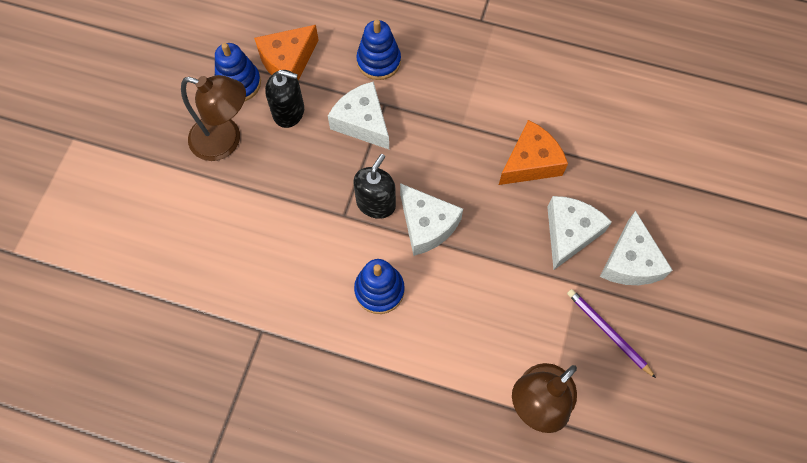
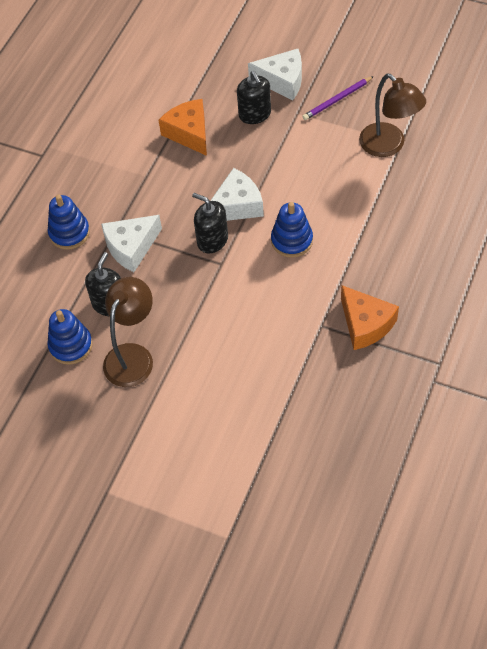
camera: 80 degrees left, 10 degrees down
(288, 62) = (55, 304): orange cheese -> orange cheese (365, 324)
(569, 233) = (255, 114): white cheese -> black soap dispenser

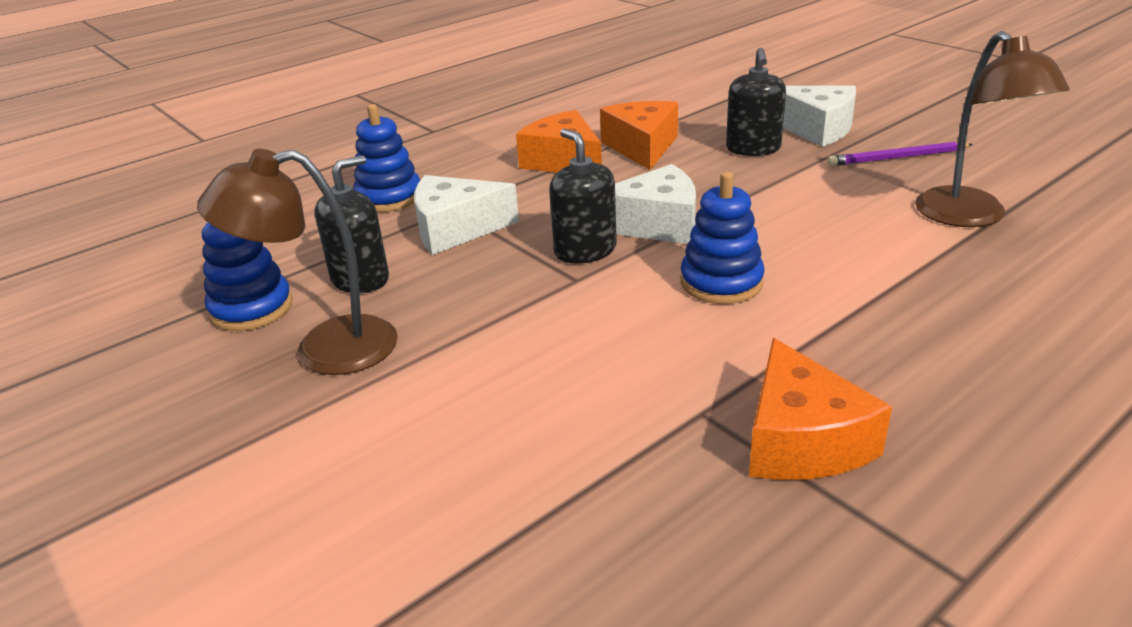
camera: 25 degrees right, 25 degrees down
(133, 356) = (325, 349): brown lamp -> brown lamp turned 150 degrees counterclockwise
(150, 163) = (563, 161): none -> orange cheese

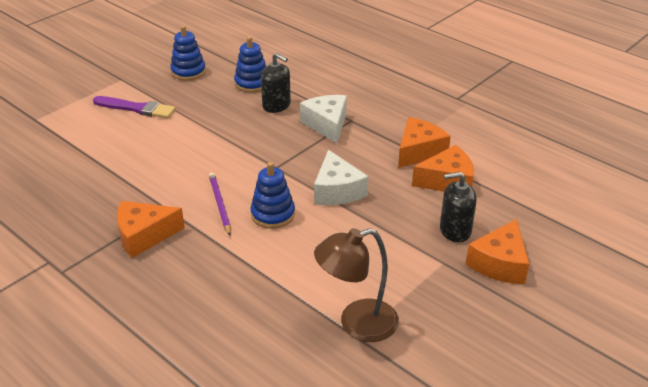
camera: 80 degrees right, 5 degrees up
(242, 493) = (136, 108): none -> purple brush
(325, 349) = (220, 107): brown lamp -> none
(389, 197) = (362, 98): blue stacking toy -> blue stacking toy (188, 72)
(585, 250) = (305, 168): black soap dispenser -> none
(816, 129) = (500, 264): white cheese -> orange cheese
(897, 158) = (451, 301): purple pencil -> purple pencil (220, 205)

